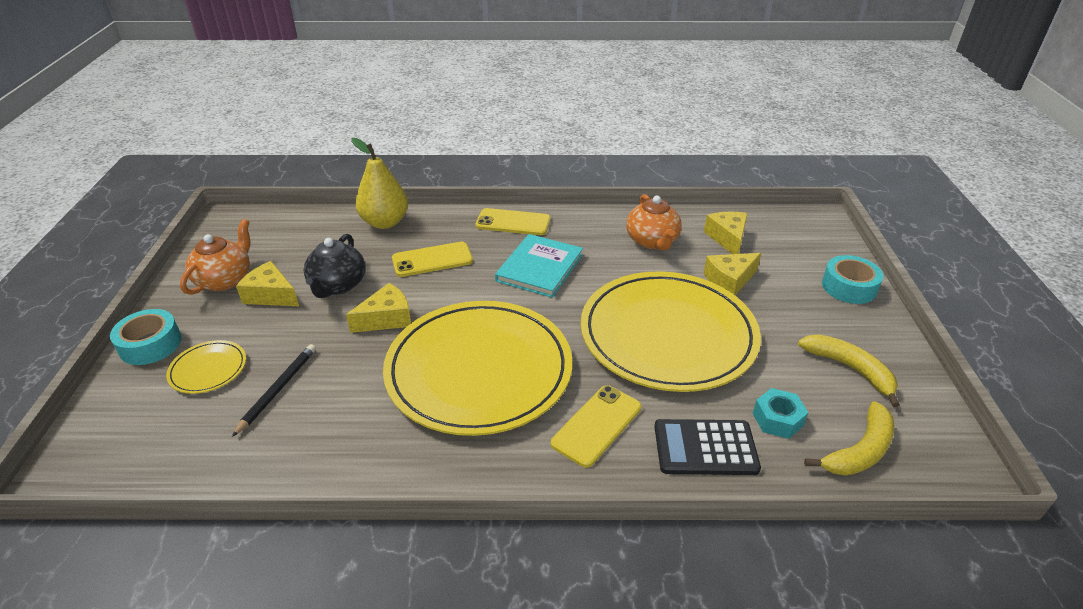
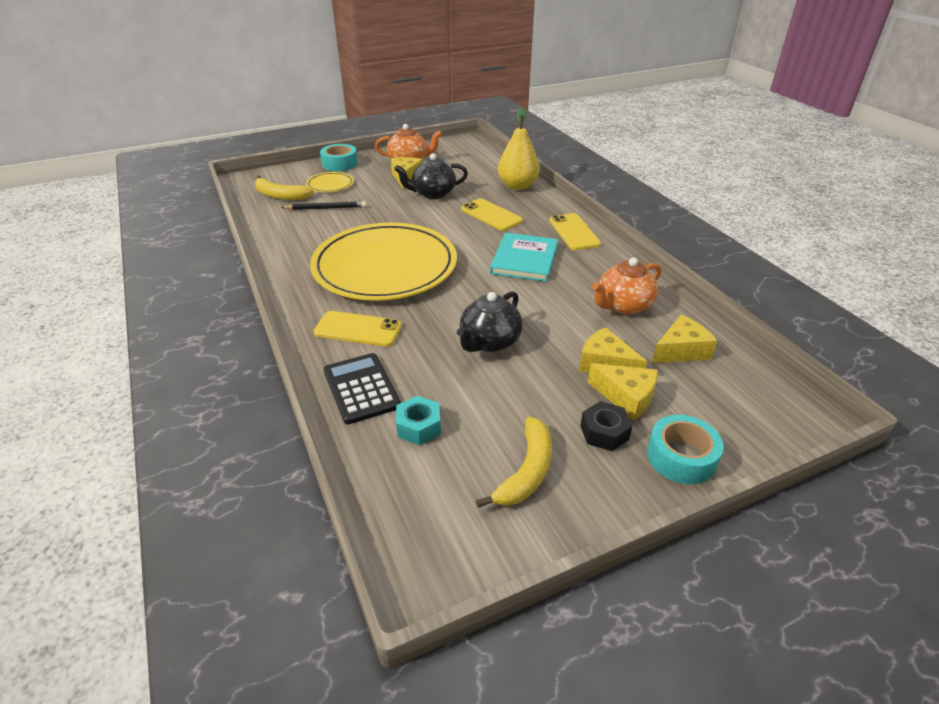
camera: 65 degrees right, 0 degrees up
(386, 318) = (413, 219): yellow cheese -> yellow cheese (626, 397)
(540, 268) = (524, 259): turquoise book -> turquoise book turned 75 degrees counterclockwise
(667, 335) = (489, 342): yellow plate -> black teapot
(813, 312) = (604, 432): none -> black nut
(859, 451) = (405, 489): yellow banana -> yellow banana (280, 195)

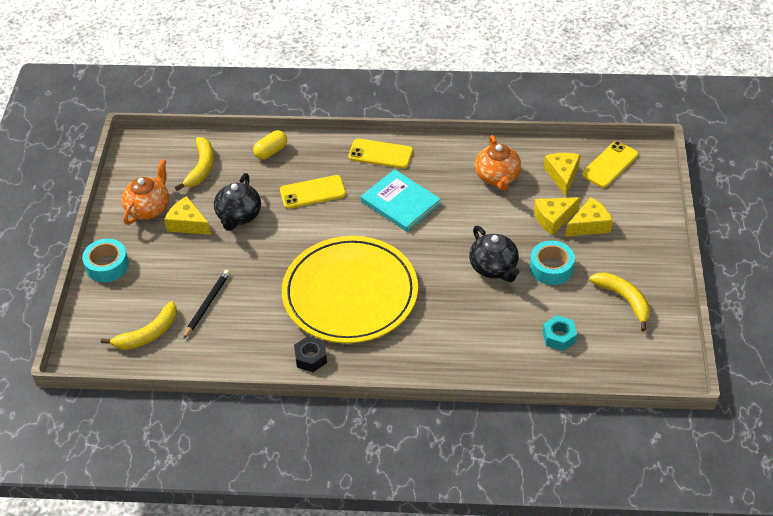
camera: 60 degrees left, 10 degrees up
(330, 184) = (154, 287): yellow plate -> none
(358, 329) = (431, 337): yellow phone -> yellow phone (610, 165)
(361, 388) = (503, 356): black calculator -> none
(469, 166) = (201, 168): none -> yellow banana
(517, 186) = (271, 151): yellow pear -> yellow capsule
(604, 432) = (613, 250): black nut -> black nut (311, 358)
(681, 457) = (649, 227): turquoise tape -> turquoise tape (551, 268)

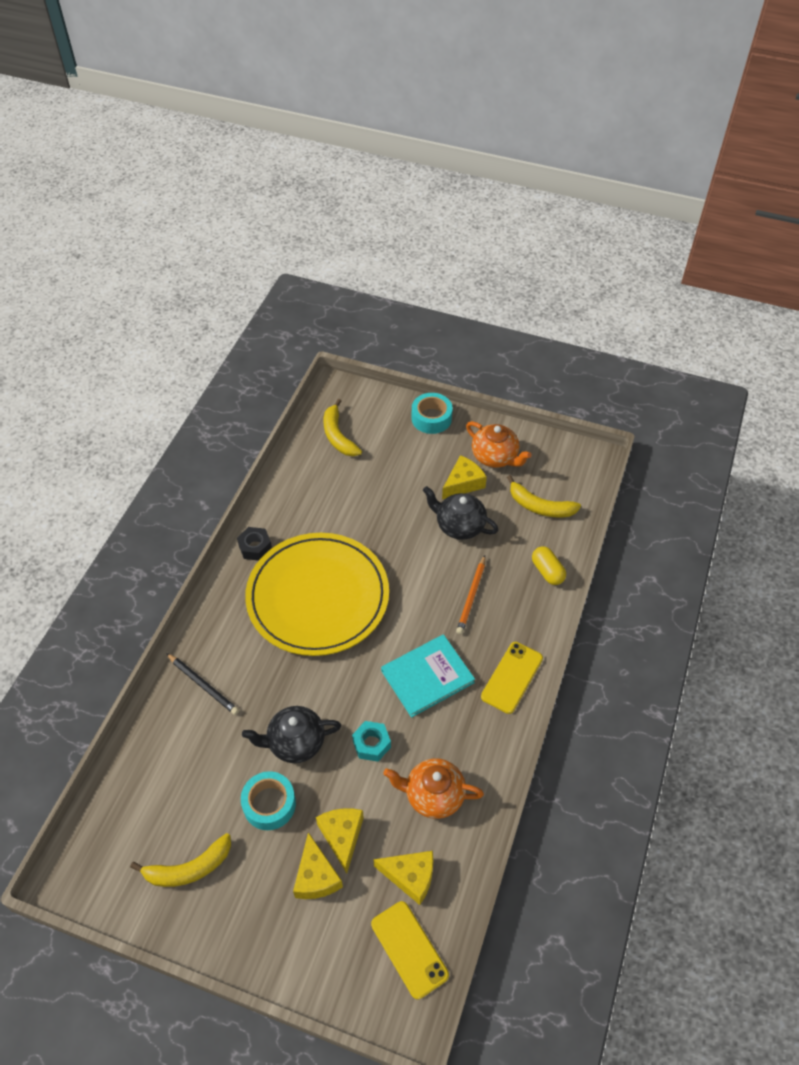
camera: 105 degrees right, 5 degrees up
(207, 304) = (353, 482): black pencil -> black pencil (203, 685)
(313, 192) = (471, 596): yellow phone -> orange pencil
(559, 337) = (173, 775): turquoise nut -> turquoise nut (371, 744)

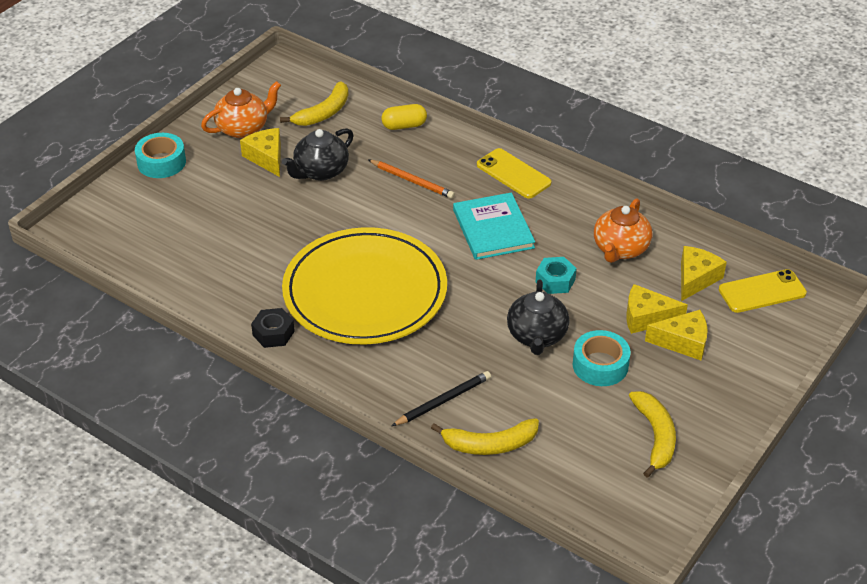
camera: 75 degrees left, 10 degrees down
(338, 436) = (143, 239): yellow banana -> yellow banana (489, 444)

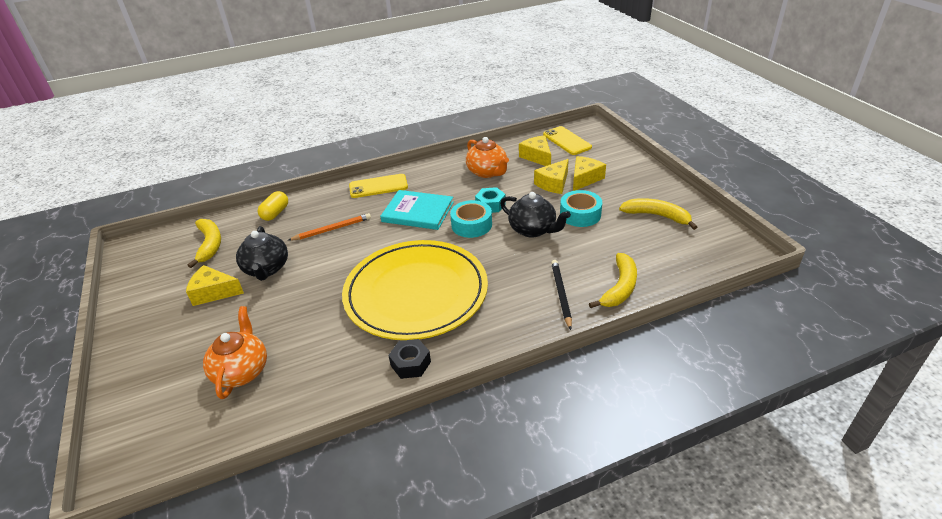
camera: 55 degrees left, 5 degrees down
(161, 162) = (130, 360): turquoise tape -> turquoise tape (471, 225)
(243, 128) = (164, 293): orange teapot -> orange teapot (242, 371)
(762, 291) = (566, 141): yellow phone -> yellow phone turned 45 degrees counterclockwise

